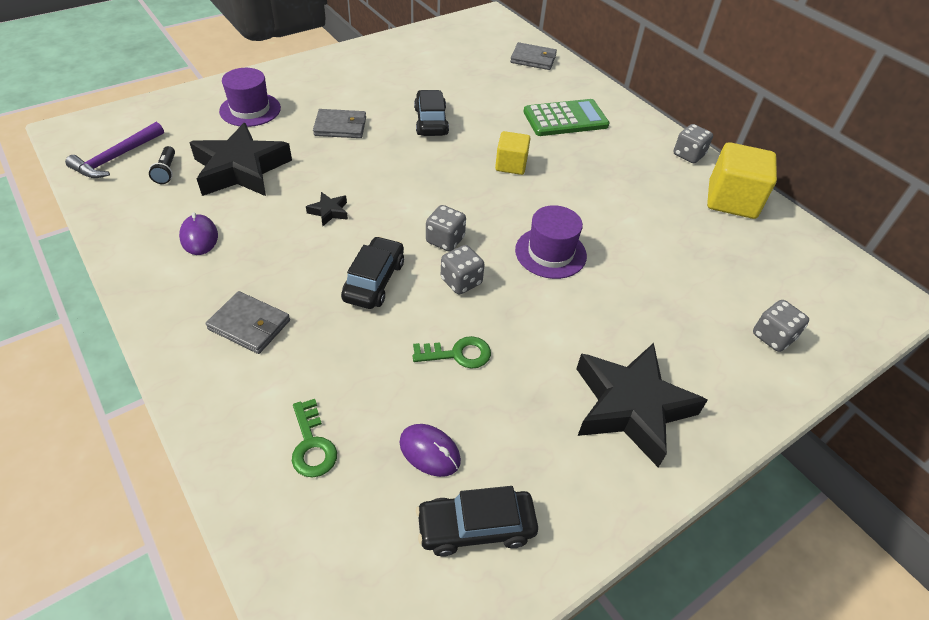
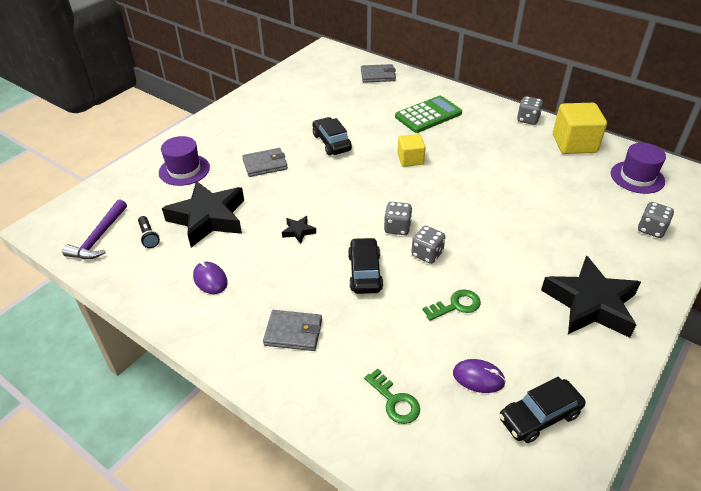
camera: 15 degrees left, 5 degrees down
(550, 253) = (476, 215): purple hat -> purple hat (637, 177)

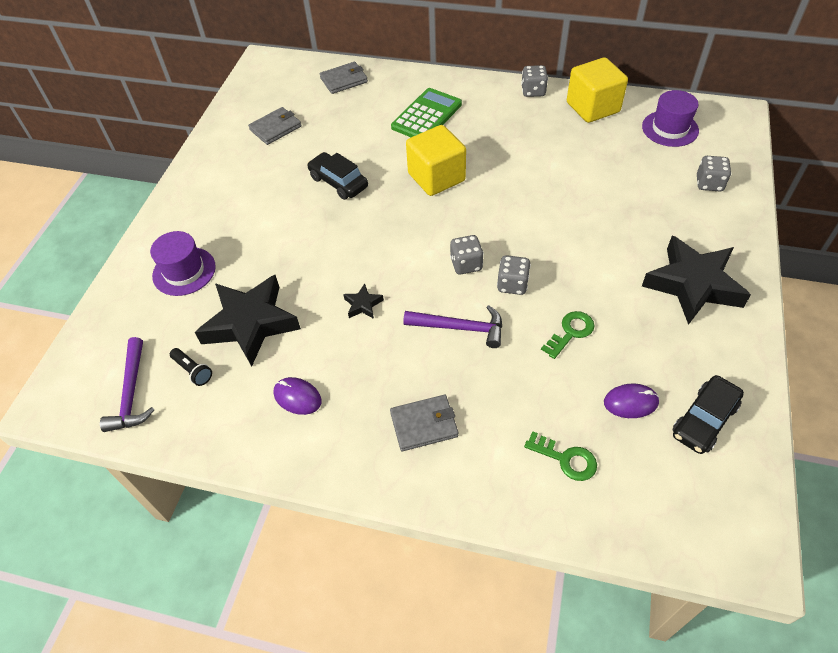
camera: 20 degrees left, 10 degrees up
(265, 164) = (277, 234): grey wallet -> grey wallet (275, 128)
(365, 272) = (460, 328): black car -> purple hammer
(410, 159) = (436, 177): yellow cube -> yellow cube, size x1.65

